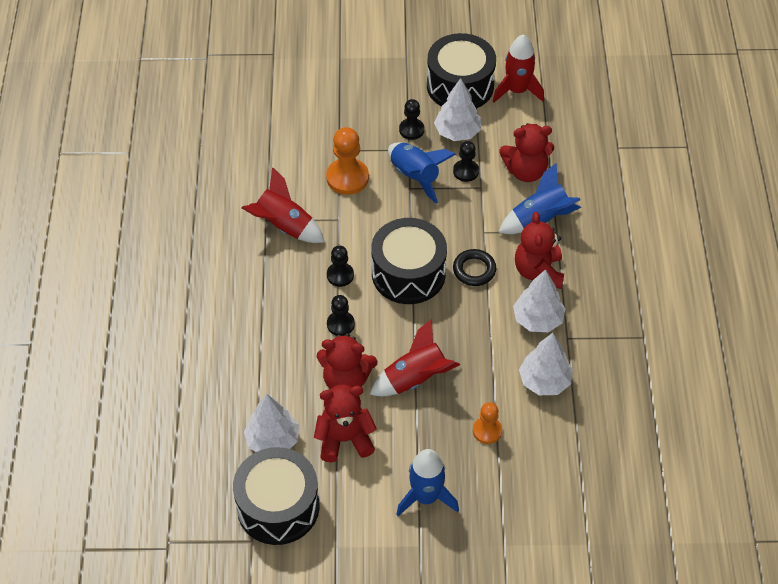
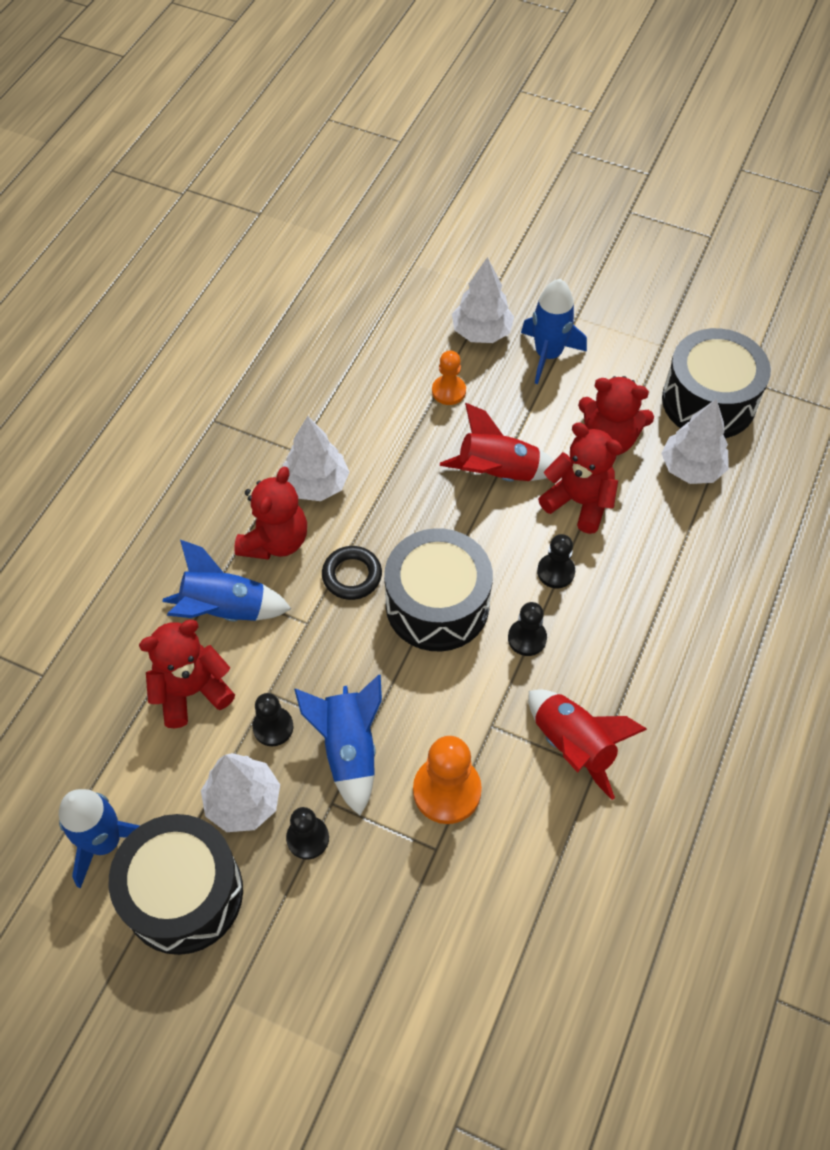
camera: 155 degrees left, 5 degrees up
(517, 90) = (105, 842): red rocket -> blue rocket
(526, 171) = (191, 691): red teddy bear -> red teddy bear turned 45 degrees counterclockwise
(544, 381) = (355, 416): white tree -> white tree (481, 332)

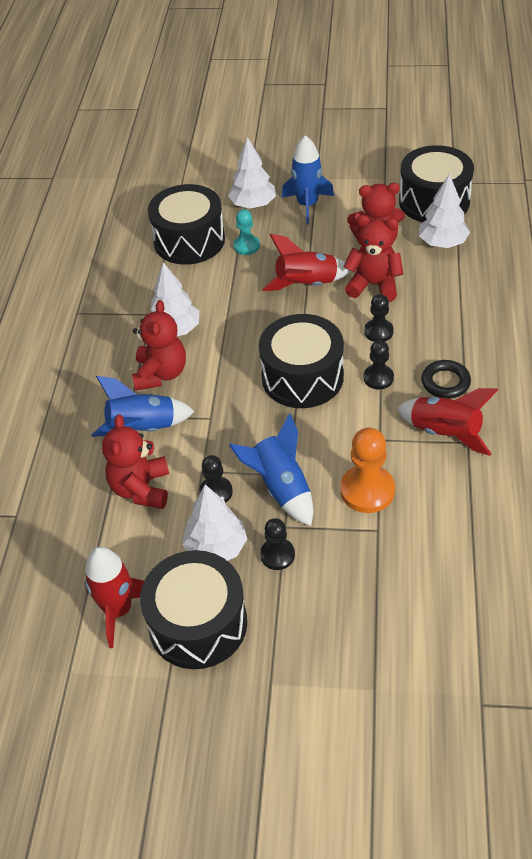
camera: 15 degrees left, 10 degrees down
(105, 842) = (118, 610): blue rocket -> red rocket
(191, 691) = (141, 489): red teddy bear -> red teddy bear turned 45 degrees counterclockwise
(352, 575) = (230, 378): black ring -> black ring (445, 382)
(384, 360) = (189, 240): none -> black drum
(448, 391) = (246, 246): orange pawn -> turquoise pawn

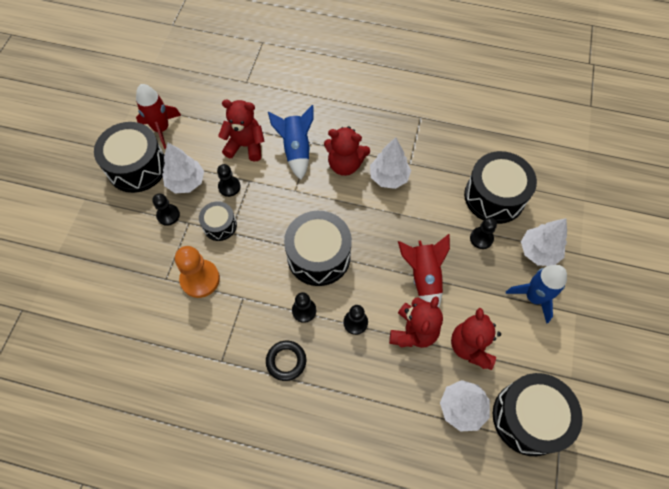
camera: 95 degrees right, 15 degrees up
(246, 246) = (481, 238): turquoise pawn -> black pawn
(281, 488) = (220, 225): blue rocket -> black drum
(444, 433) = (235, 346): red rocket -> none

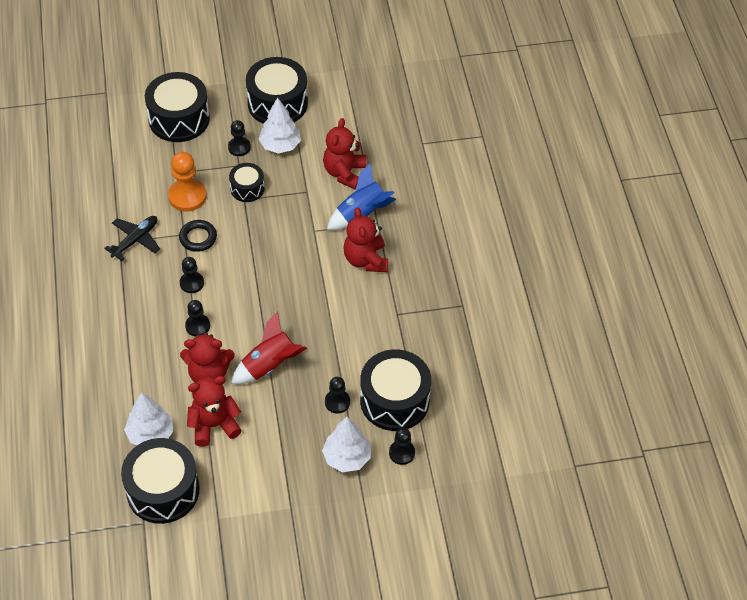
camera: 65 degrees right, 10 degrees down
(161, 129) = (328, 102): red rocket -> none
(227, 344) = (135, 240): none -> black plane
(229, 187) = (292, 179): black pawn -> black pawn (401, 453)
(245, 146) = (344, 173): red teddy bear -> red teddy bear turned 150 degrees counterclockwise
(286, 361) = (138, 287): black ring -> black ring (198, 238)
(318, 256) = (252, 274): black drum -> black drum (179, 119)
(388, 177) = (370, 301): white tree -> none
(534, 297) = (291, 465): blue rocket -> none

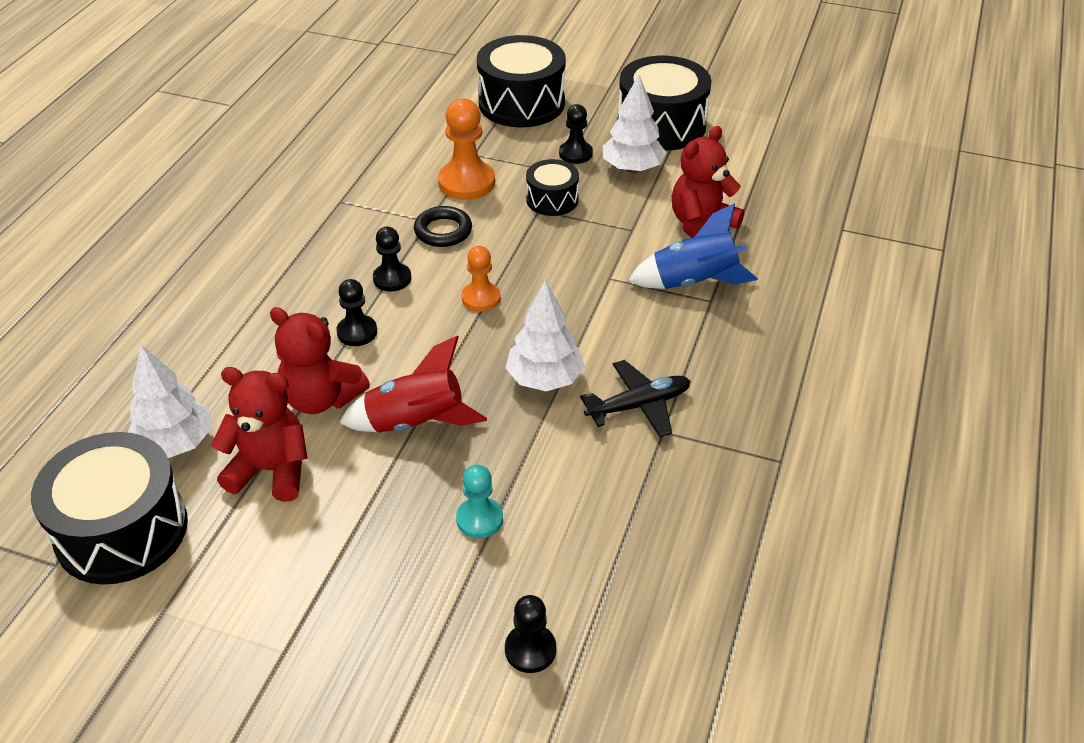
camera: 30 degrees right, 10 degrees down
(135, 240) = (361, 206): black plane -> black plane (638, 405)
(251, 274) = (481, 298): none -> orange pawn
(337, 402) = (479, 519): black pawn -> turquoise pawn
(347, 457) = (433, 613): white tree -> white tree (545, 379)
(366, 260) = (661, 340): red teddy bear -> none
(394, 400) = (574, 558): black drum -> none

